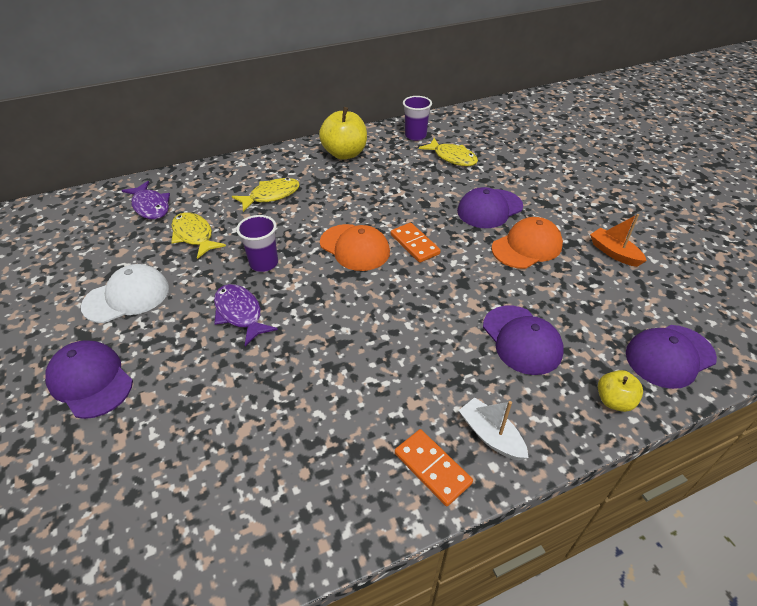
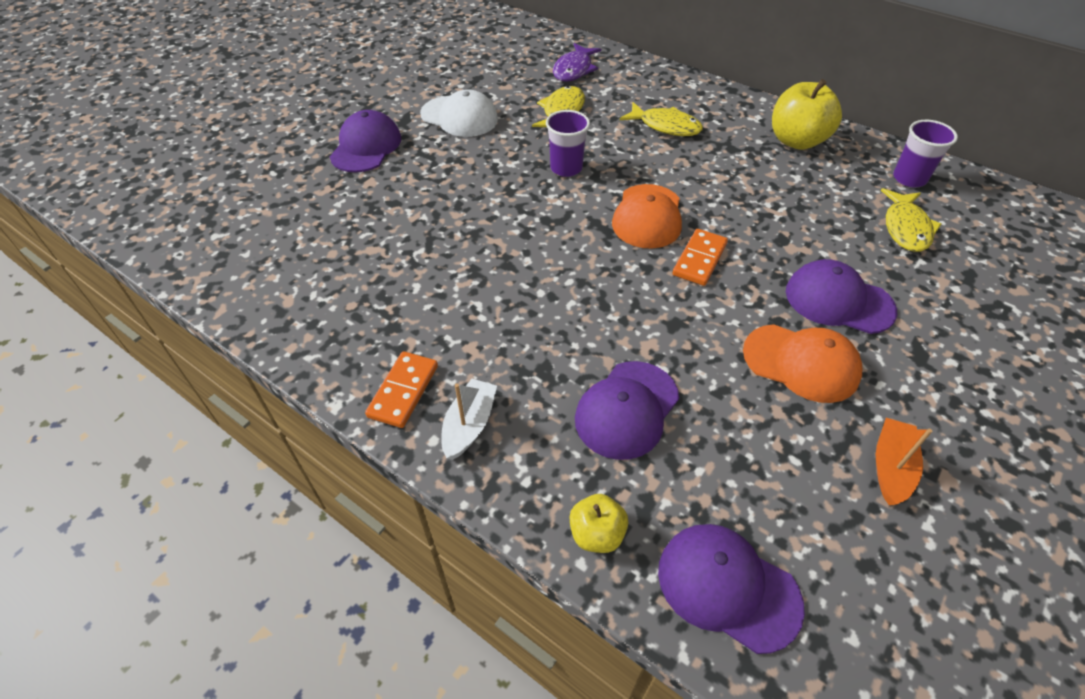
camera: 60 degrees right, 5 degrees up
(240, 313) = (492, 185): purple fish -> none

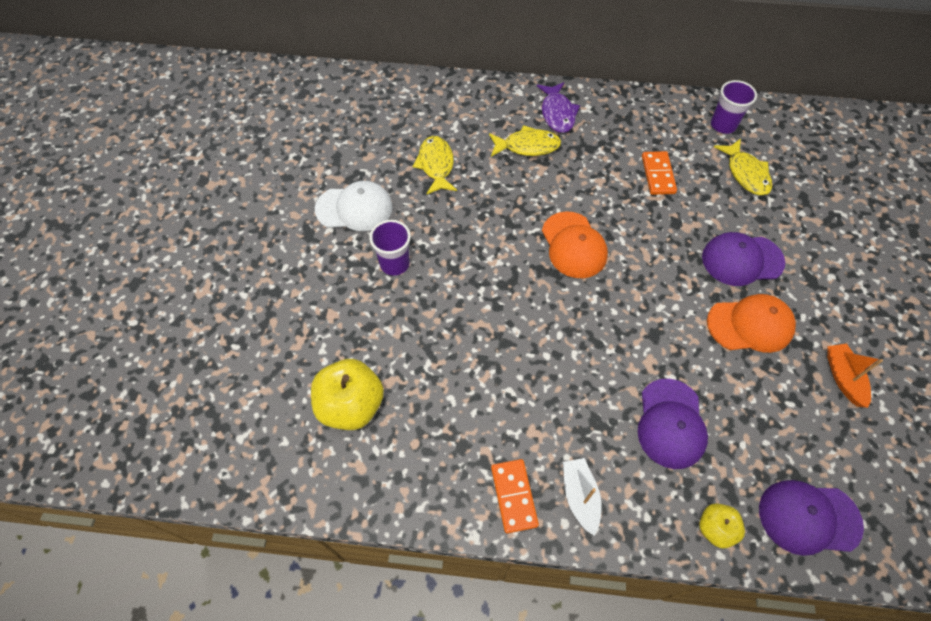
camera: 30 degrees left, 10 degrees up
(366, 147) = (297, 278): purple cap -> none
(566, 168) = (481, 225): purple cup -> purple cup (394, 264)
(574, 70) = (413, 113): purple fish -> purple fish (557, 113)
(699, 259) = (634, 268): orange domino -> orange domino (658, 175)
(796, 141) = (630, 120): yellow apple -> yellow apple (351, 405)

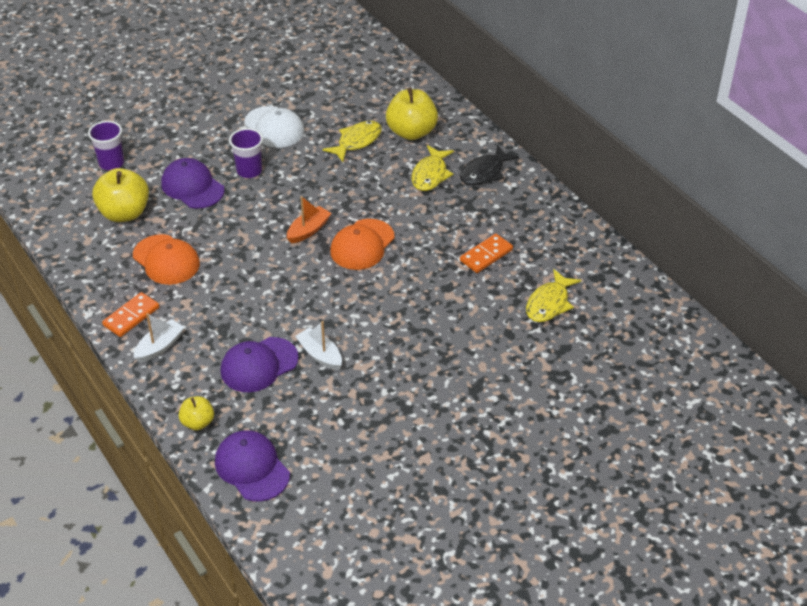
camera: 50 degrees right, 15 degrees down
(462, 124) = (411, 132): none -> yellow apple
(527, 146) = (430, 175): yellow fish -> yellow fish turned 60 degrees clockwise
(557, 113) = (484, 172): purple fish -> black fish
(692, 365) = (320, 355): none -> white boat
(723, 125) = (590, 267): purple cup -> purple cup (111, 163)
(742, 260) = (451, 339): purple cap -> purple cap (192, 187)
(750, 325) = (391, 370): orange cap -> orange cap (166, 260)
(843, 378) = (396, 442): orange boat -> orange boat (308, 230)

